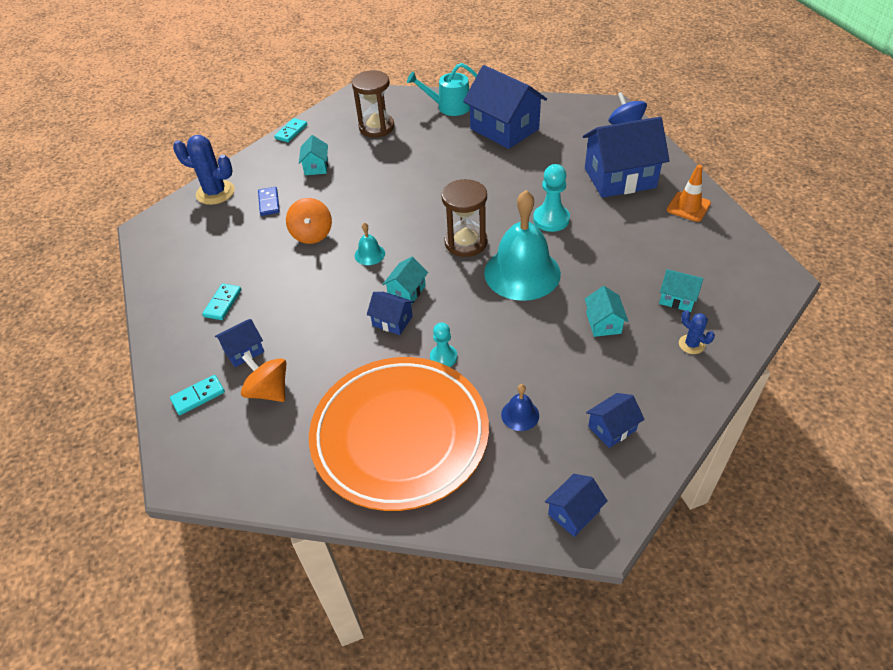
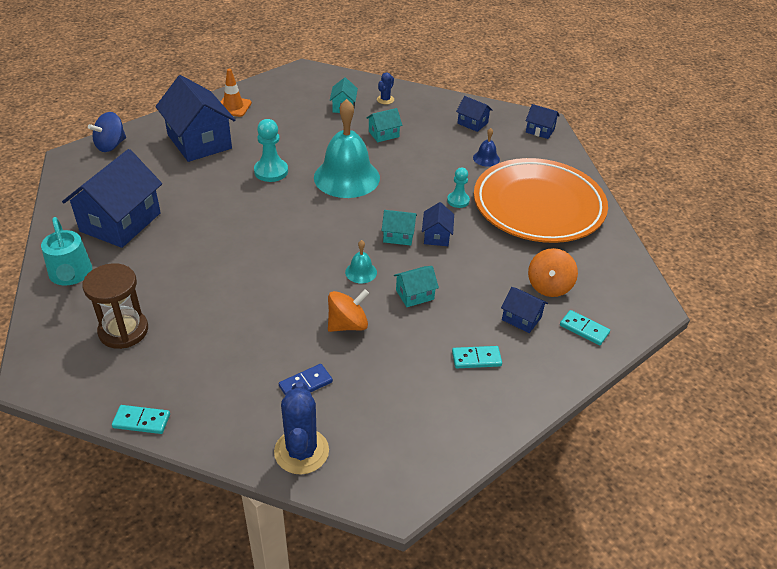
camera: 115 degrees left, 5 degrees down
(316, 167) = (222, 363): turquoise house -> turquoise house (414, 294)
(466, 242) = (320, 214): brown hourglass -> none

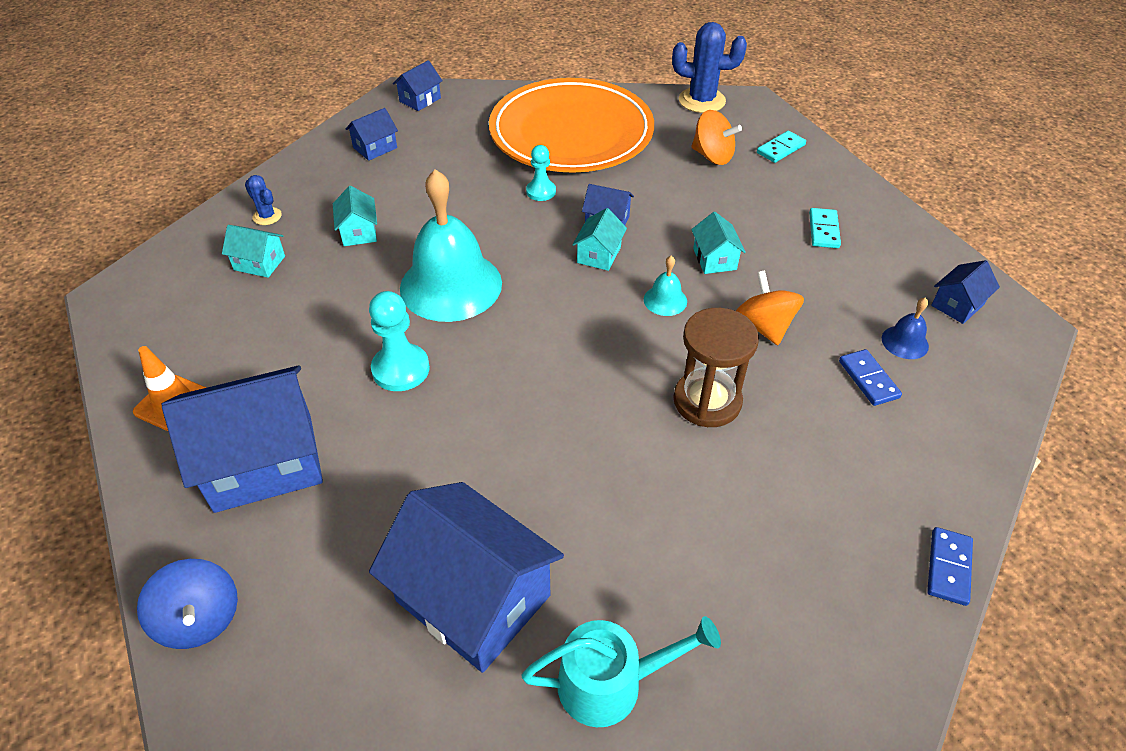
camera: 75 degrees left, 5 degrees up
(123, 331) = (763, 592): brown hourglass -> brown hourglass (707, 401)
(141, 421) = (948, 567): turquoise domino -> blue domino
(301, 451) = (976, 395): blue cactus -> blue cactus (701, 101)
(486, 158) = (460, 152): blue bell -> blue bell (905, 342)
(521, 318) = (762, 186): blue house -> blue house (957, 305)

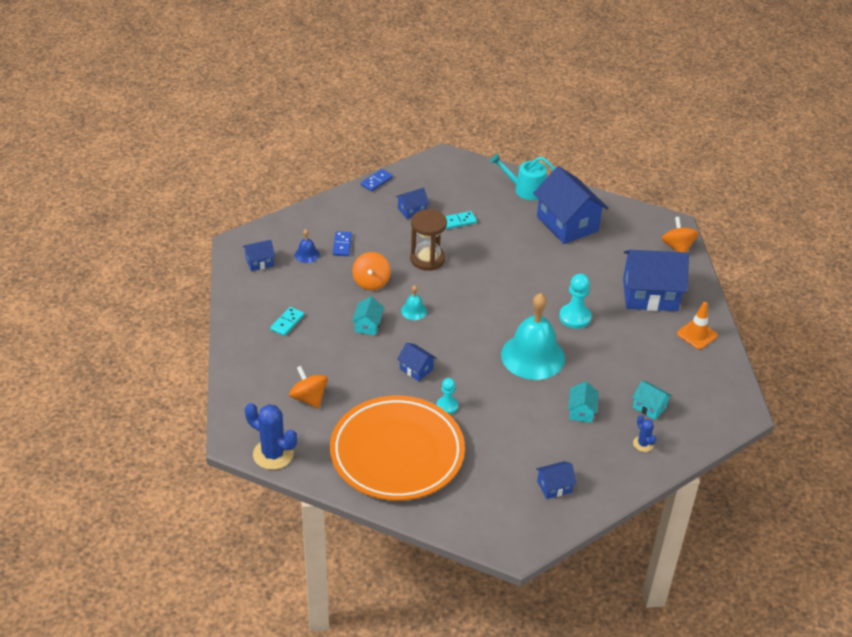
camera: 160 degrees left, 5 degrees down
(200, 619) = (677, 247): blue spinning top -> orange spinning top
(420, 100) = (503, 533): blue house -> blue house (412, 210)
(599, 255) = (435, 348): turquoise house -> none
(780, 149) = (256, 389): turquoise domino -> turquoise domino (458, 221)

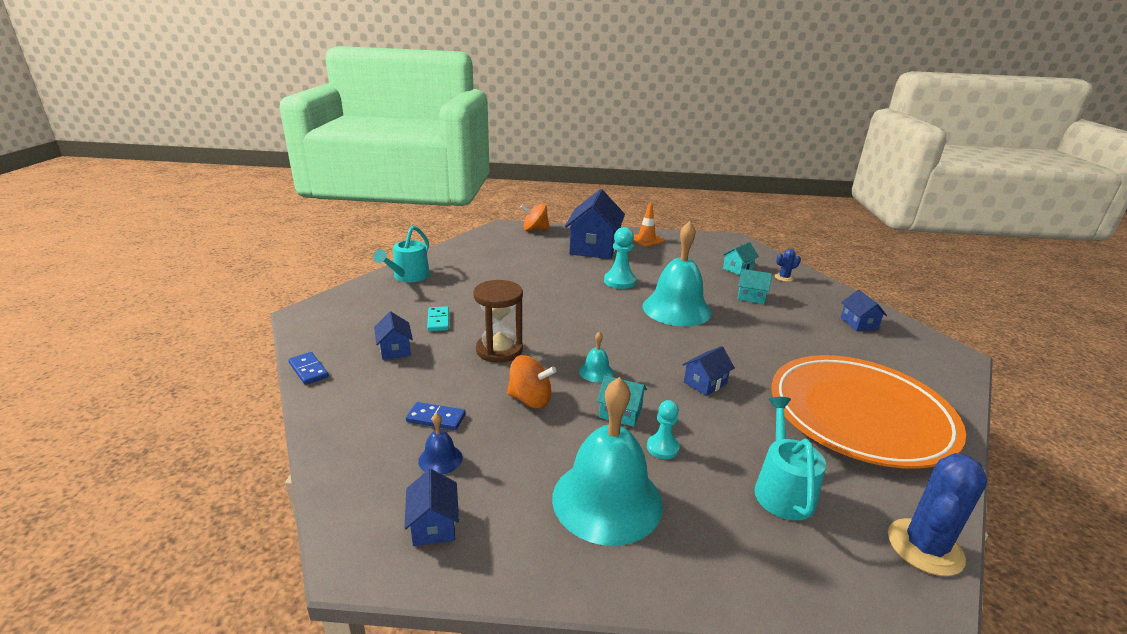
camera: 80 degrees left, 15 degrees down
(287, 323) = (607, 500): turquoise domino -> turquoise bell
(309, 398) = (782, 490): orange spinning top -> turquoise watering can
(447, 406) = (765, 369): turquoise pawn -> turquoise pawn (662, 448)
(567, 224) = (478, 265): blue house -> none

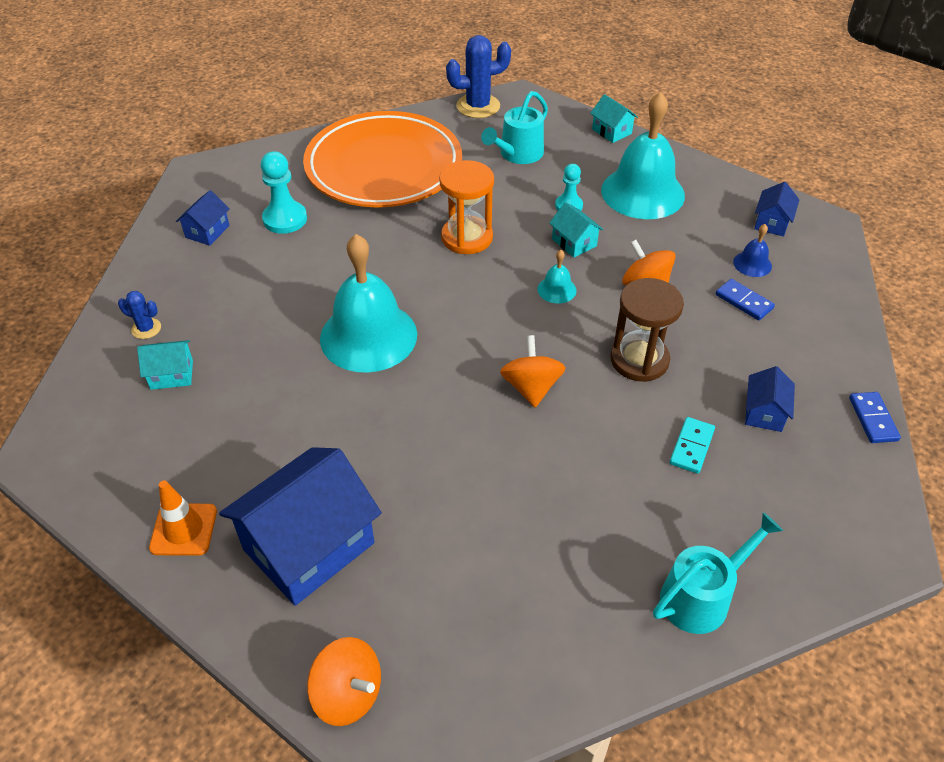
camera: 145 degrees left, 20 degrees up
(556, 316) = (531, 387): none -> orange spinning top
(619, 281) = (375, 423): turquoise pawn -> turquoise pawn (285, 219)
(705, 383) = (467, 237): blue house -> orange hourglass
(751, 297) = (249, 315): turquoise house -> turquoise house (611, 131)

